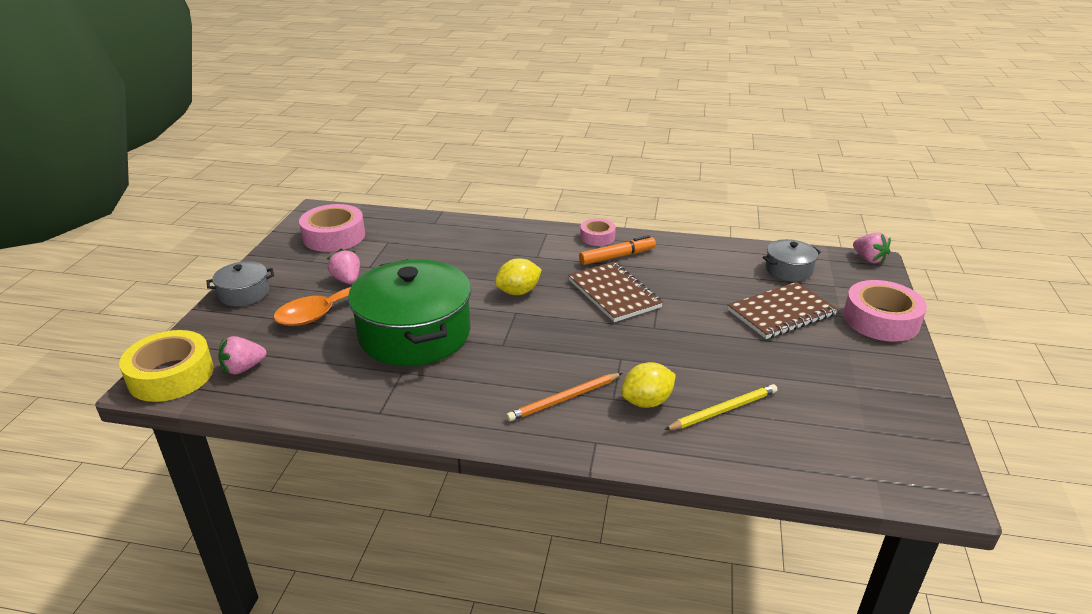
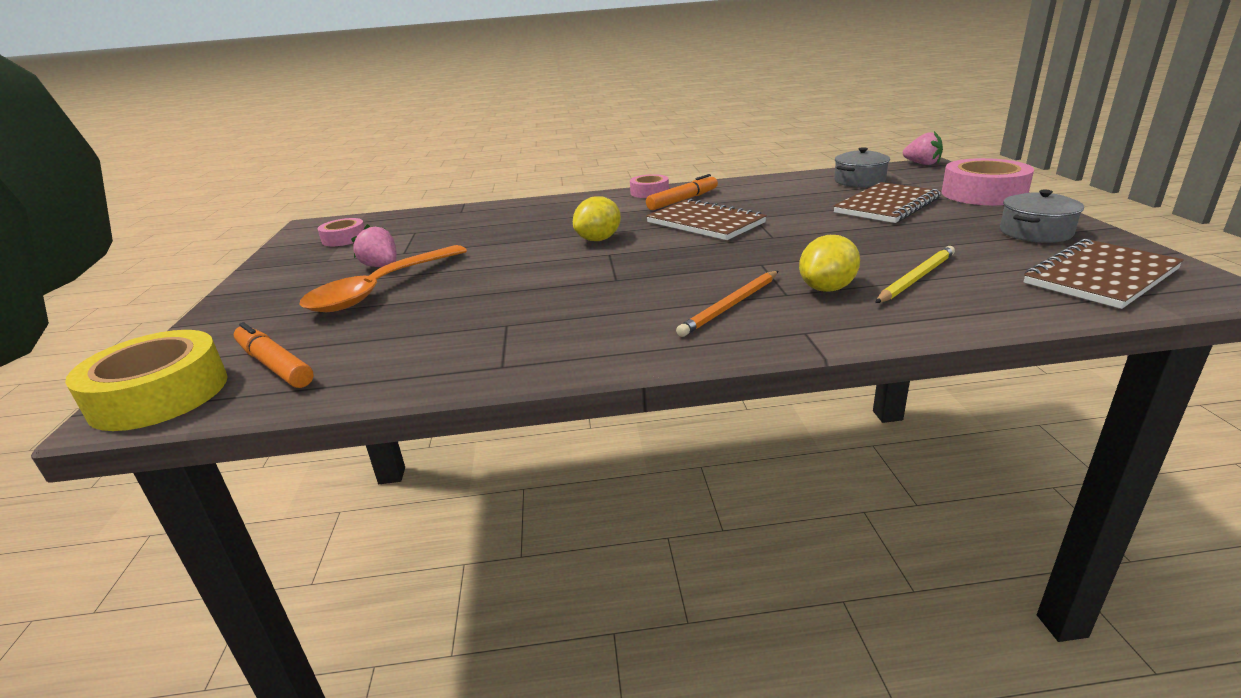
camera: 15 degrees left, 5 degrees down
(243, 368) = (274, 365): pink strawberry -> orange marker
(244, 293) = (245, 300): grey pot -> grey pot (1035, 232)
(334, 236) = (344, 238): pink tape -> pink tape, size x0.57
(414, 334) = (499, 291): green pot -> none
(868, 452) = (1100, 276): none -> brown notebook

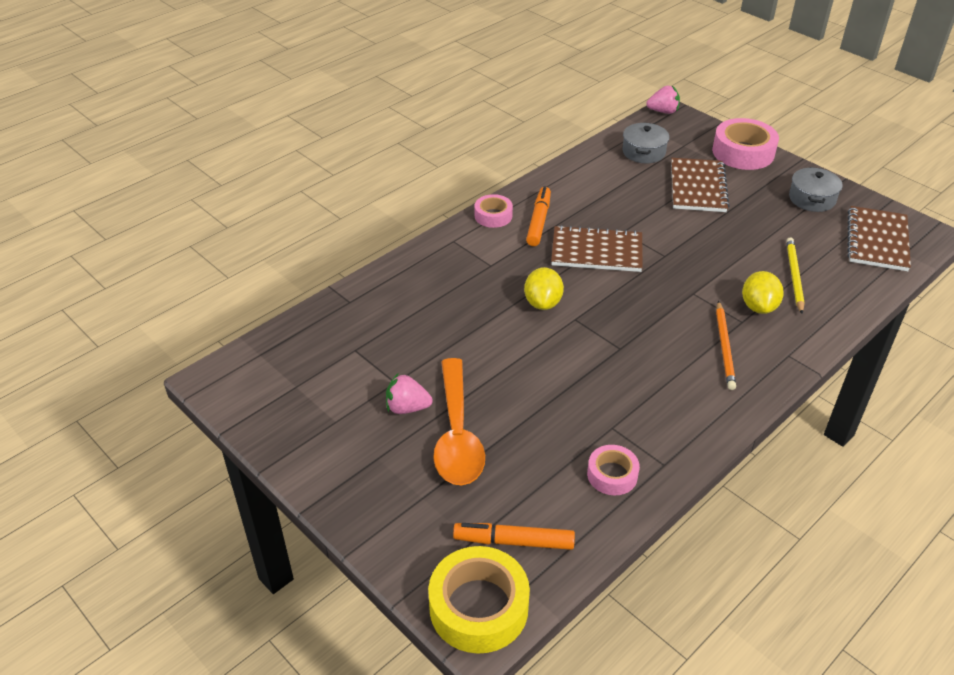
camera: 40 degrees left, 15 degrees up
(344, 238) = (296, 386): pink tape -> pink tape (612, 475)

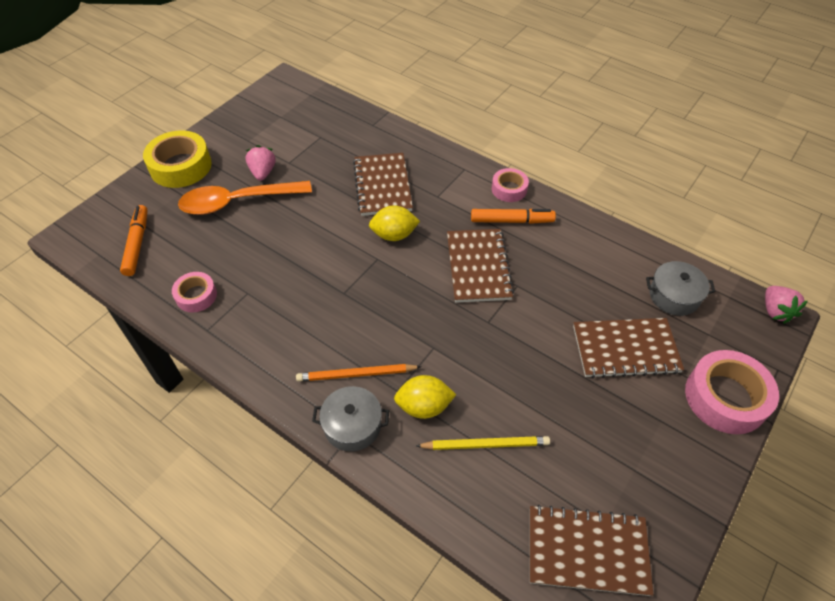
camera: 80 degrees right, 10 degrees up
(463, 304) = (382, 186): none -> brown notebook
(478, 607) = (86, 232): yellow tape -> yellow tape (180, 166)
(812, 199) = (652, 475): grey pot -> grey pot (352, 425)

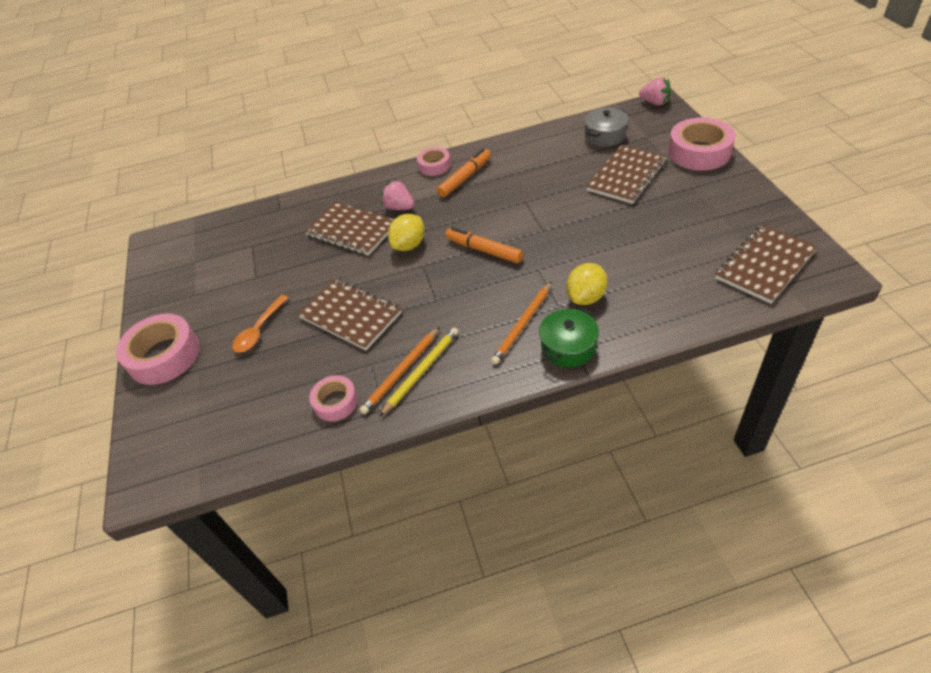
camera: 45 degrees left, 5 degrees down
(137, 244) = (222, 427): orange marker -> orange marker (484, 250)
(180, 166) = (164, 356): yellow tape -> pink tape
(237, 202) = (259, 330): orange spoon -> orange spoon, size x0.57
(250, 319) = (401, 372): none -> orange pencil
(263, 172) = (246, 299): pink strawberry -> pink strawberry (399, 207)
(352, 425) = (568, 347): grey pot -> green pot
(478, 267) = (488, 213): brown notebook -> brown notebook (350, 315)
(485, 444) = (646, 278): yellow pencil -> yellow pencil (421, 371)

